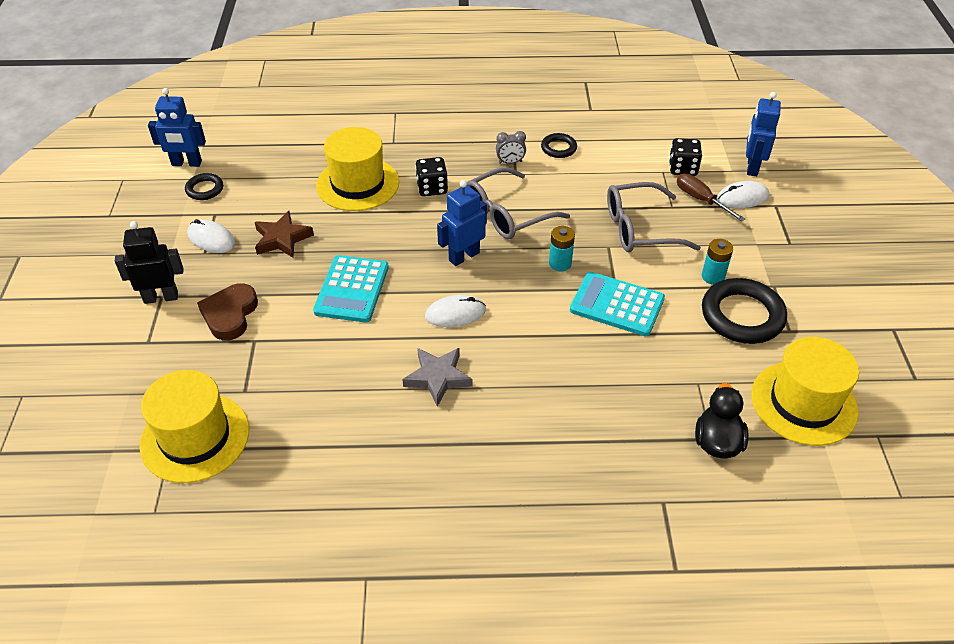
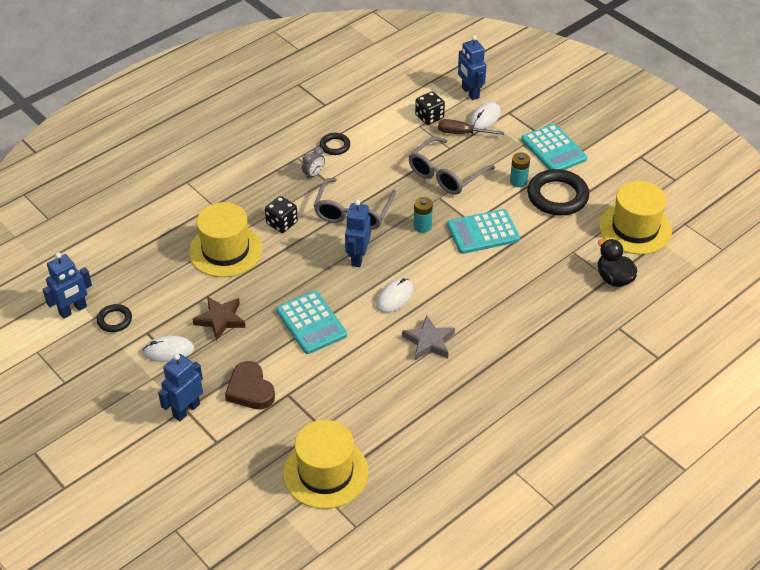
camera: 40 degrees left, 0 degrees up
(161, 297) = (186, 410): black robot -> blue robot
(789, 266) = (553, 149): none -> turquoise calculator

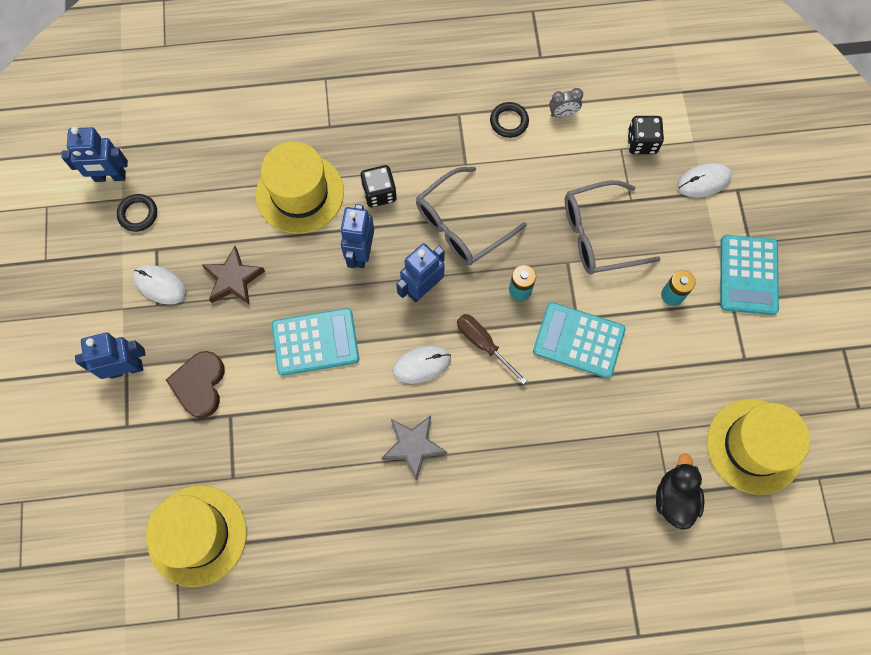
camera: 35 degrees right, 25 degrees up
(311, 323) = (315, 342): turquoise calculator -> turquoise calculator turned 105 degrees counterclockwise
(314, 174) = (458, 148): grey clock -> grey clock (563, 113)
(462, 133) = (661, 188): brown screwdriver -> brown screwdriver (483, 344)
(470, 93) = (714, 135): blue robot -> blue robot (360, 253)
(557, 196) = (700, 344): black ring -> none

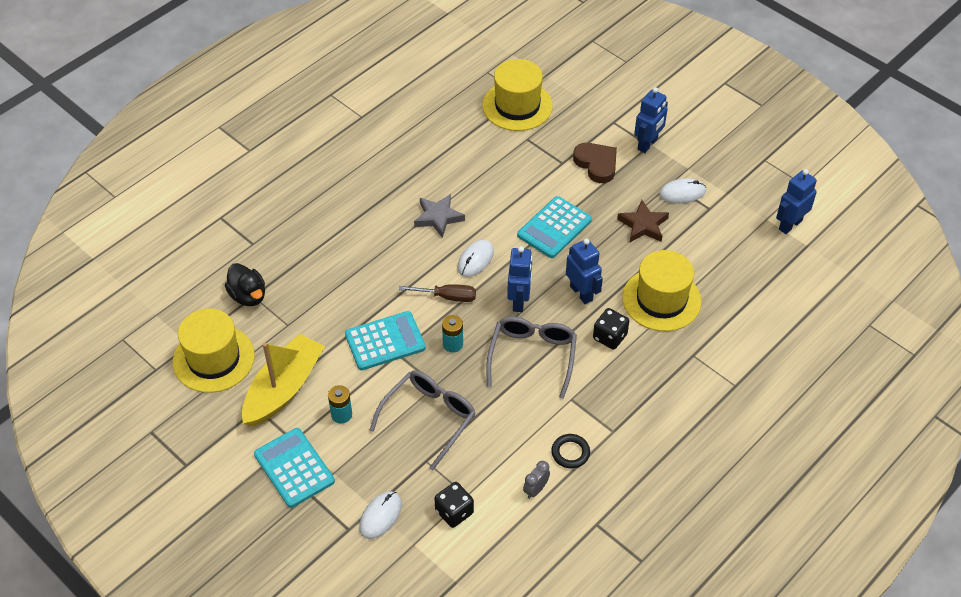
camera: 140 degrees right, 20 degrees down
(138, 214) = (745, 218): black ring -> none
(707, 361) = (284, 388): none -> yellow boat

